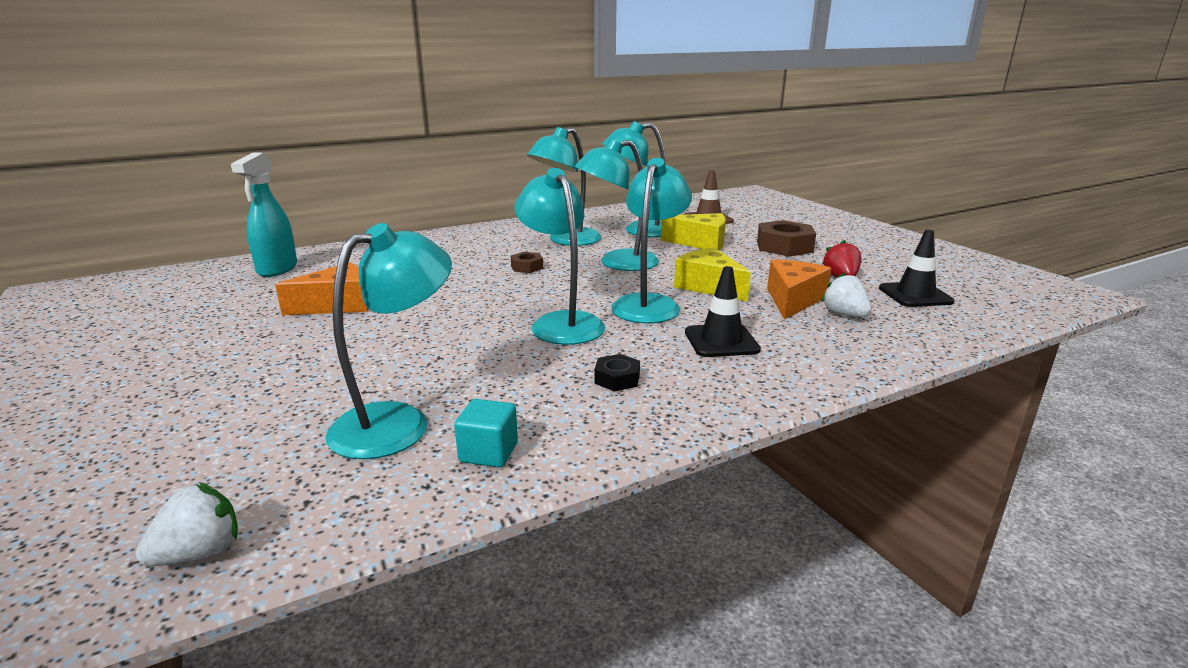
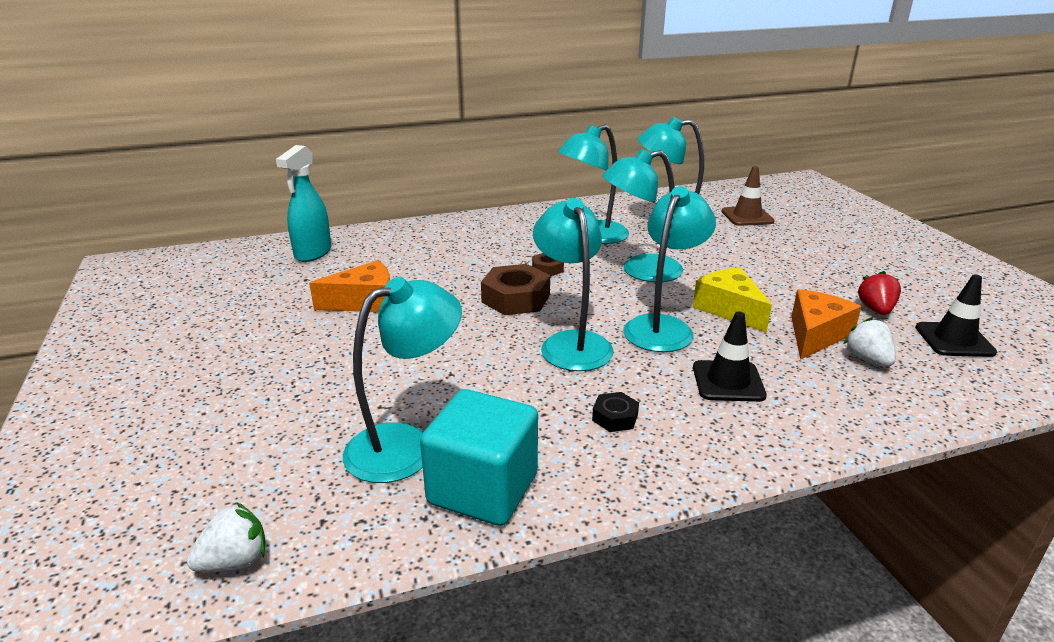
camera: 10 degrees right, 5 degrees up
(488, 452) = (483, 489): turquoise cube -> turquoise cube, size x1.99
(701, 243) = (732, 249): yellow cheese -> none
(784, 247) = (823, 261): brown nut -> brown nut (516, 298)

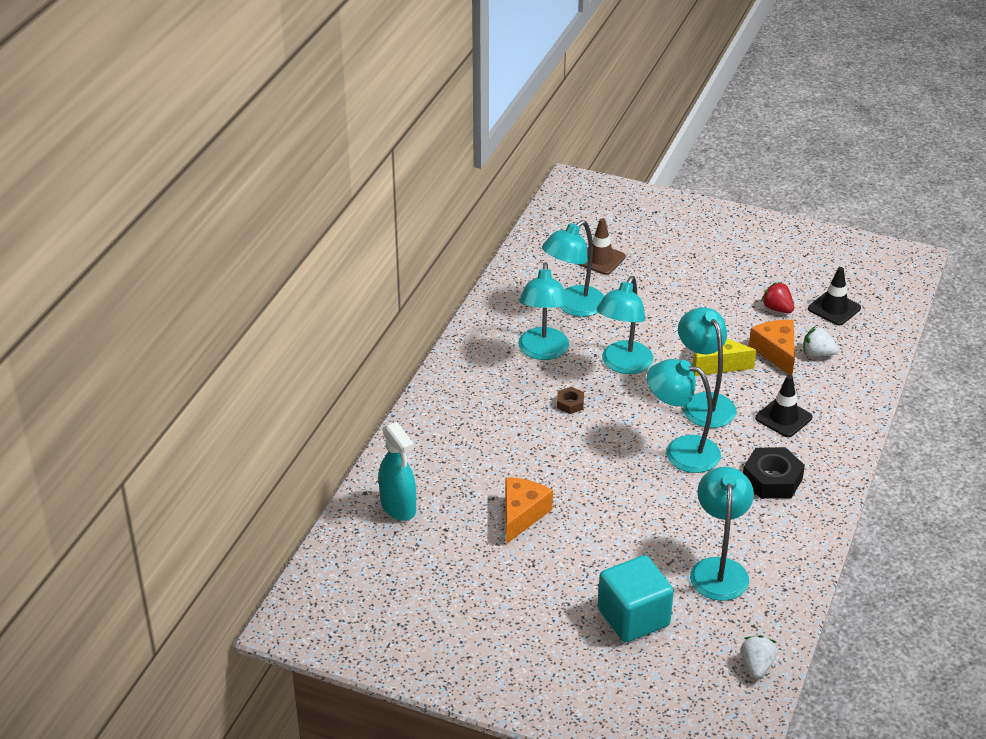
camera: 50 degrees left, 10 degrees up
(483, 489) = (783, 558): turquoise cube -> turquoise cube (633, 617)
(516, 298) = (597, 442): brown nut -> none
(615, 417) = (772, 479): black nut -> black nut, size x1.90

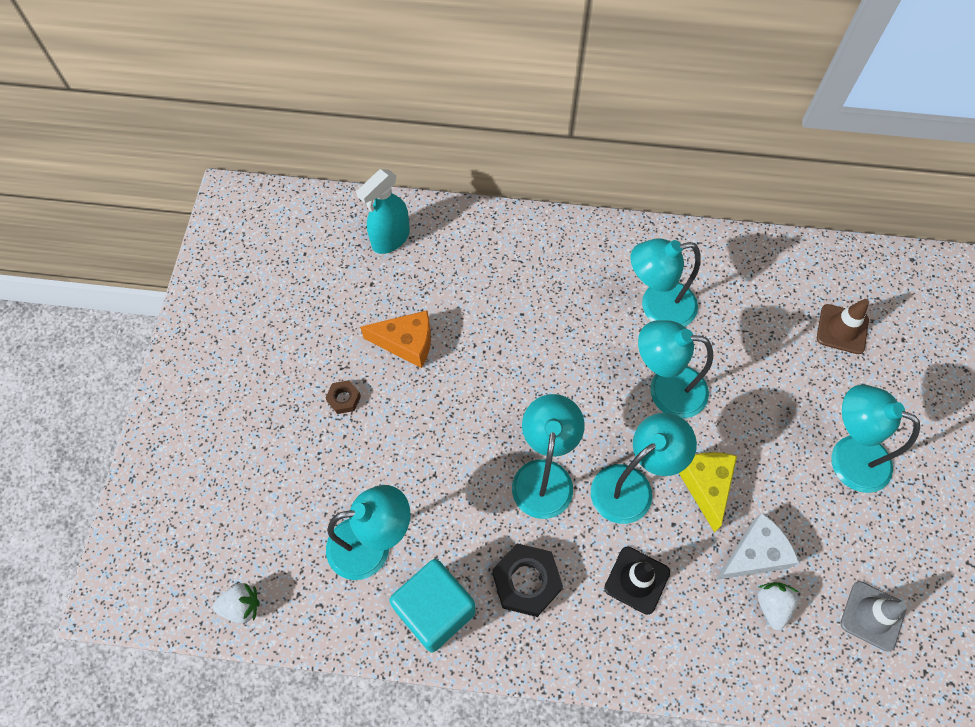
camera: 75 degrees right, 25 degrees up
(570, 403) = (583, 351): brown nut -> brown nut (344, 399)
(573, 306) = (744, 320): turquoise lamp -> turquoise lamp (847, 457)
(633, 617) = (288, 473): turquoise cube -> turquoise cube (435, 610)
(776, 352) = (754, 554): orange cheese -> white cheese
(777, 309) = (840, 543): red strawberry -> none
(834, 308) = (872, 616): black traffic cone -> grey traffic cone

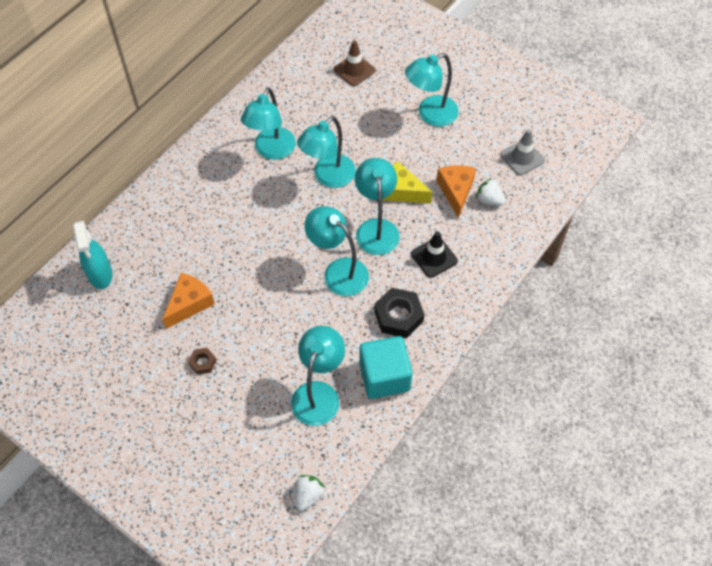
camera: 60 degrees left, 5 degrees down
(754, 554) = (456, 191): white cheese -> orange cheese

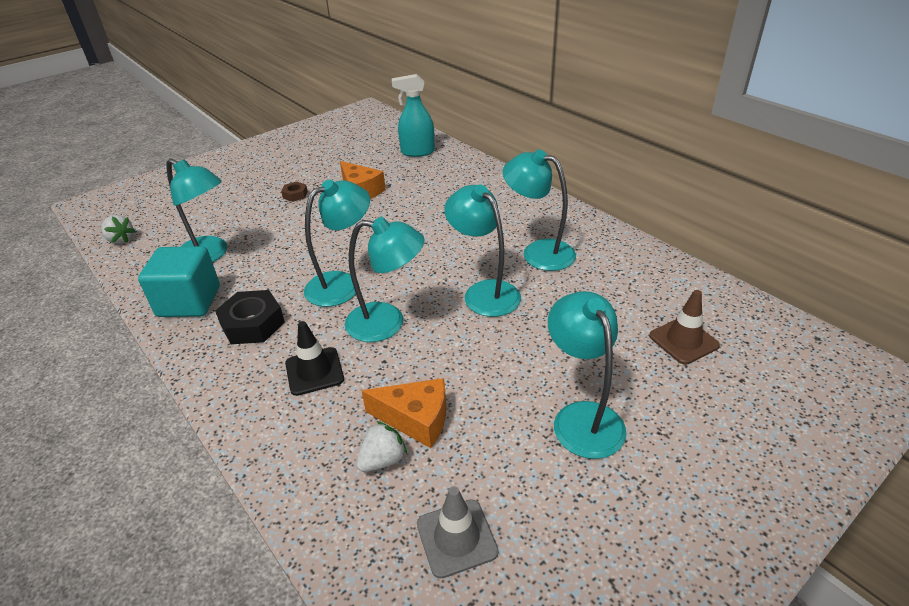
camera: 105 degrees right, 20 degrees down
(401, 191) = (438, 356): yellow cheese -> none

